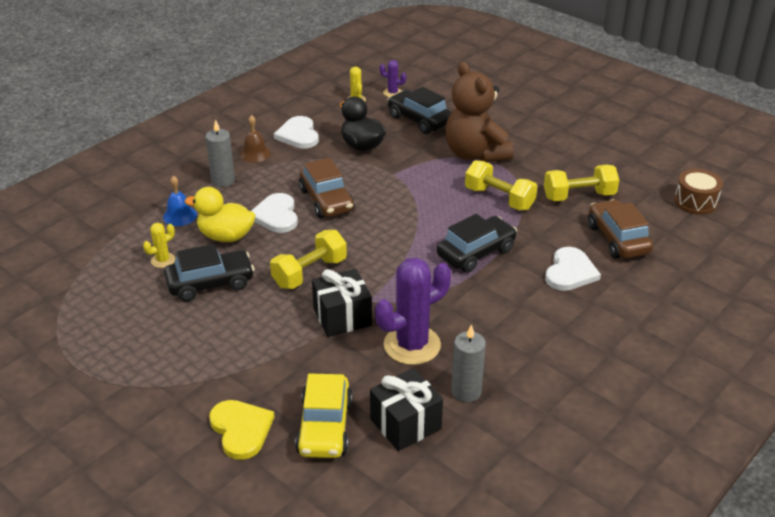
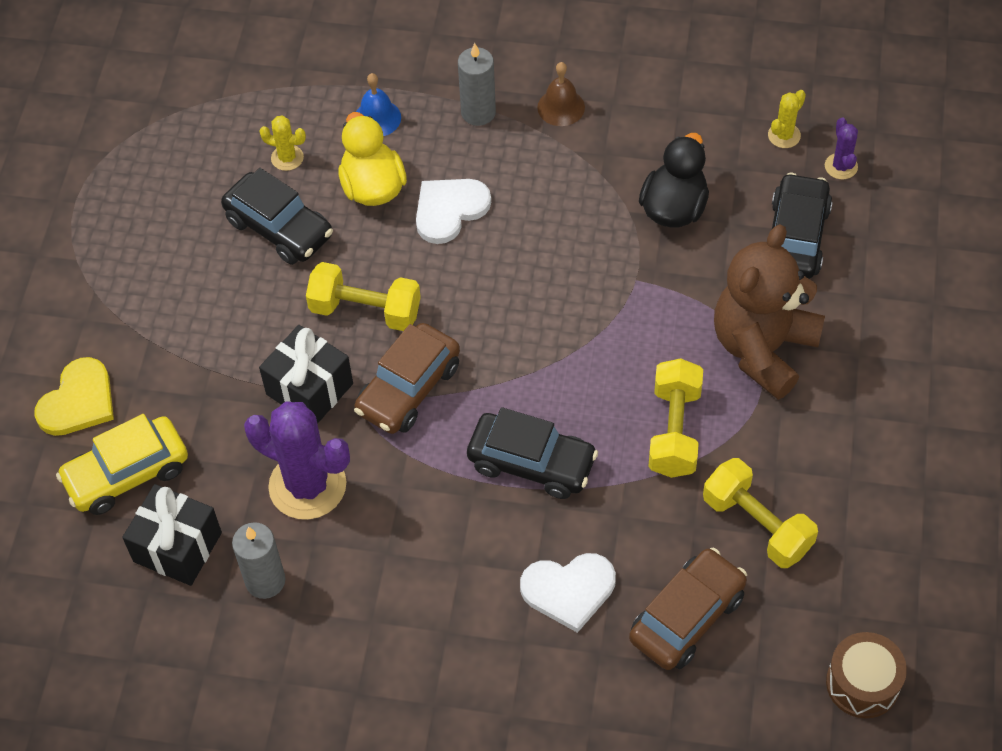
camera: 60 degrees right, 20 degrees up
(298, 135) = (641, 125): white heart -> none
(326, 200) = (519, 242): brown car -> brown car (408, 388)

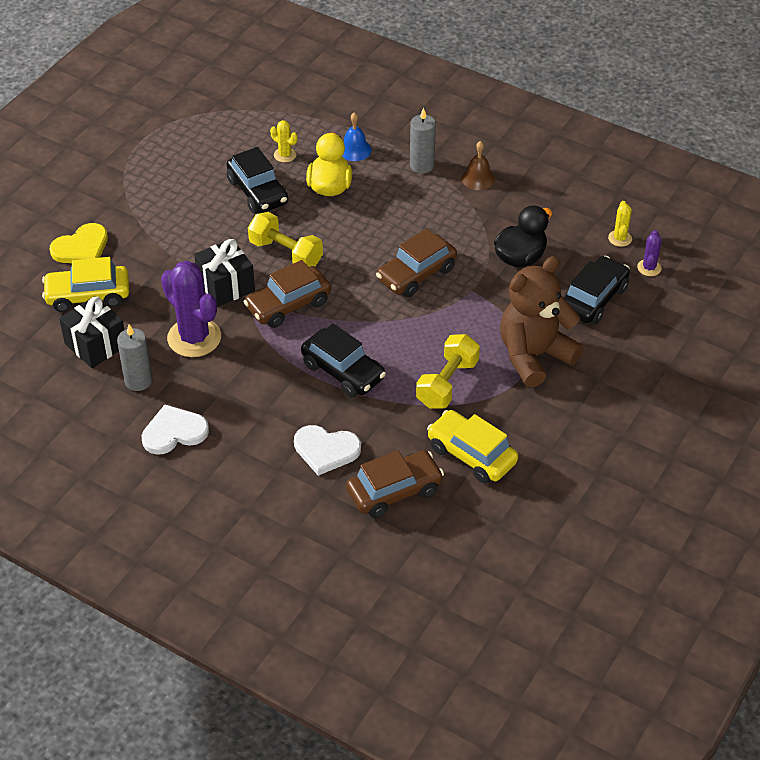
camera: 20 degrees right, 10 degrees down
(449, 210) = (371, 214): white heart -> white heart (174, 432)
(553, 281) = (416, 274): none -> brown car
(757, 525) = (471, 455): yellow dumbbell -> yellow car
(784, 135) = (620, 238): yellow cactus -> yellow cactus turned 60 degrees counterclockwise
(862, 683) = (490, 569): brown drum -> none

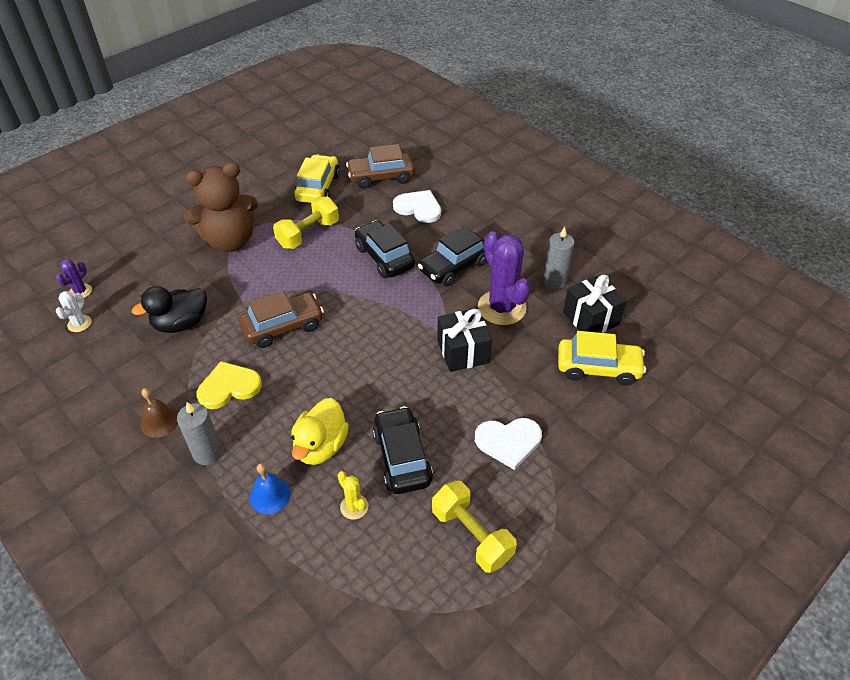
camera: 165 degrees left, 0 degrees up
(81, 247) = (606, 426): yellow heart -> yellow heart (229, 387)
(174, 432) = (529, 239): white heart -> white heart (508, 442)
(286, 253) = (396, 374): yellow dumbbell -> yellow dumbbell (472, 535)
(288, 305) = (410, 321): brown car -> none
(471, 455) = (318, 188): yellow car -> yellow car turned 135 degrees counterclockwise
(594, 299) = (149, 274): black car -> black car (454, 266)
(620, 238) = (79, 323): yellow cactus -> white cactus

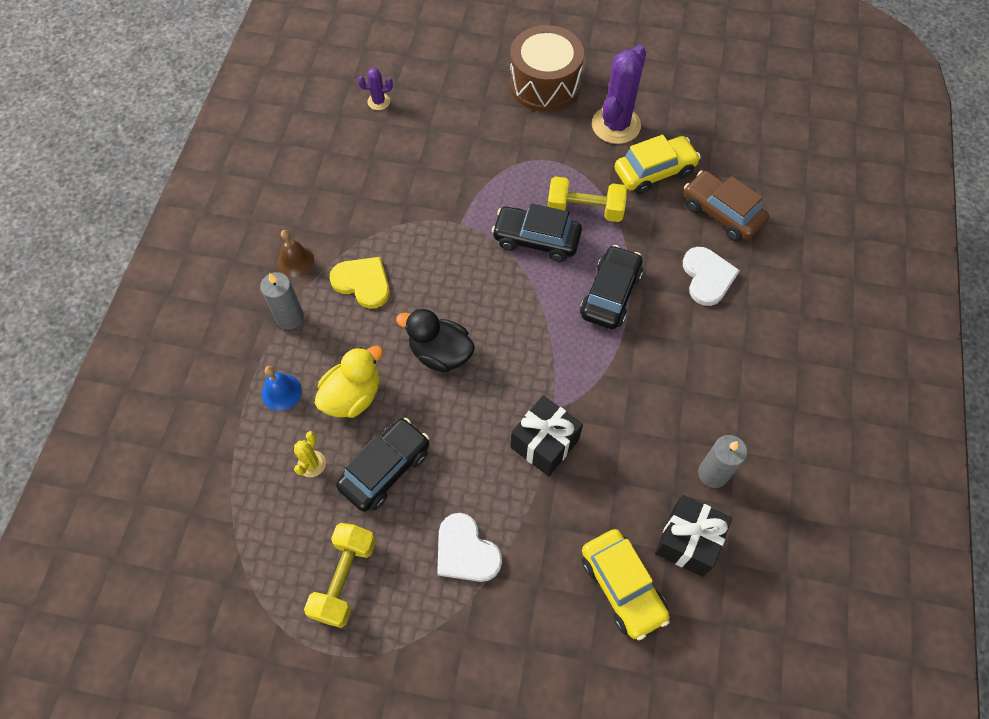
camera: 55 degrees right, 15 degrees up
(79, 323) = (347, 129): white cactus -> none
(181, 323) = (401, 197): black duck -> black duck (440, 353)
(186, 199) = (544, 84): none -> brown drum
(230, 241) = (522, 157): brown teddy bear -> none
(283, 327) = (457, 274): brown car -> none
(321, 446) = (353, 396): yellow duck -> yellow duck turned 150 degrees clockwise
(454, 266) = (651, 364): black car -> black car (536, 239)
(501, 308) = (631, 444): purple cactus -> purple cactus (616, 125)

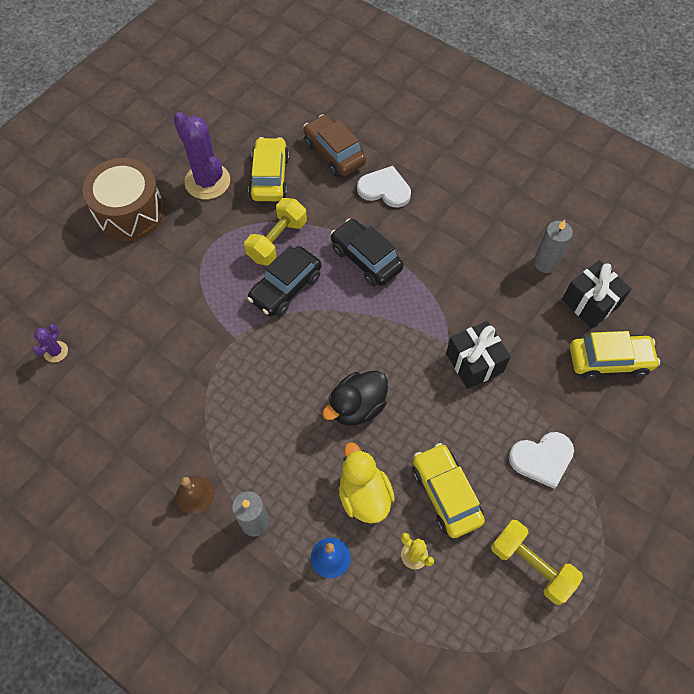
camera: 65 degrees left, 0 degrees up
(363, 283) = (252, 443): yellow heart -> none
(385, 469) = (445, 494): black car -> yellow car
(722, 213) = (334, 153): brown car -> brown car turned 75 degrees clockwise

